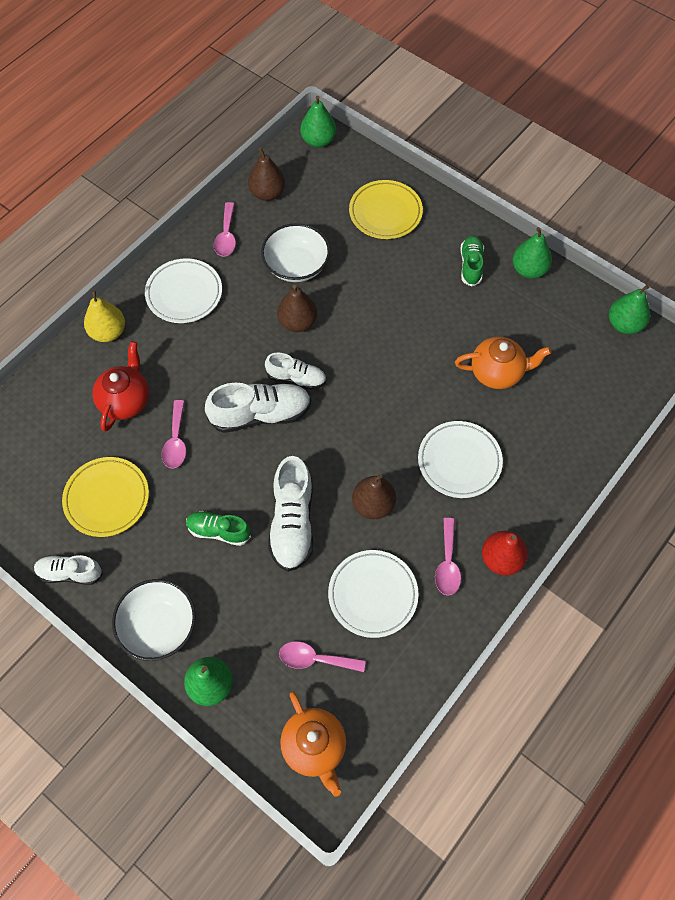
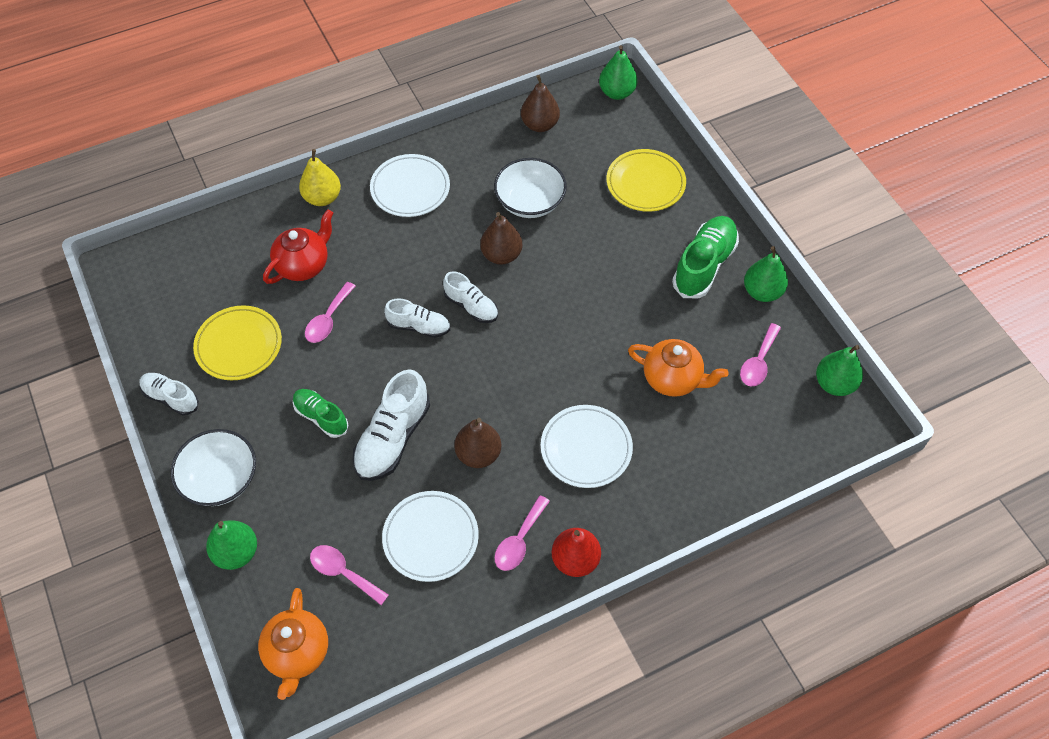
camera: 25 degrees right, 5 degrees down
(226, 236) = (479, 150): pink spoon -> pink spoon (758, 362)
(260, 414) = (419, 326): white shoe -> white shoe, size x0.61
(471, 265) = (704, 265): green shoe -> green shoe, size x1.63

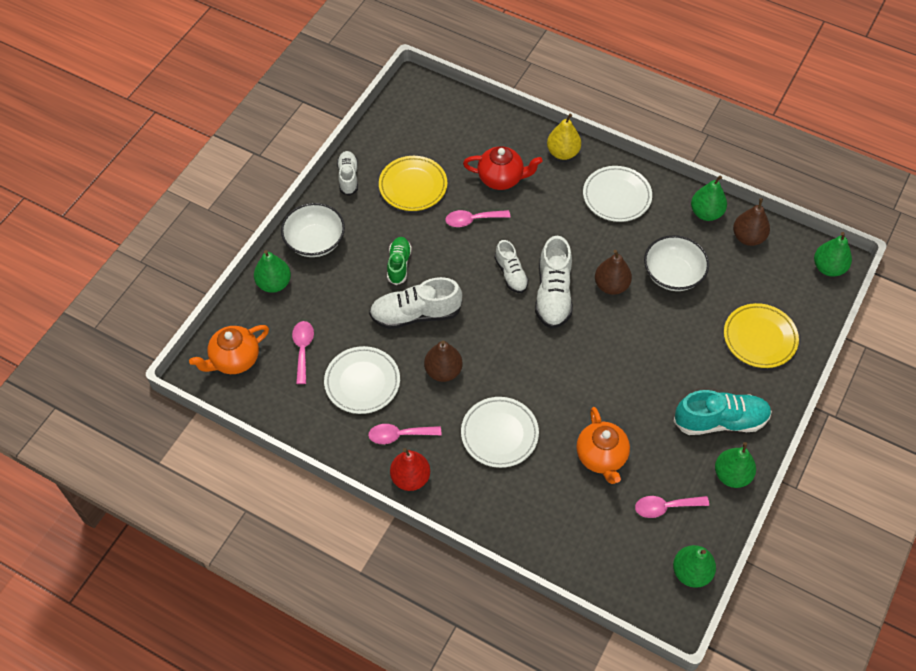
camera: 55 degrees right, 0 degrees up
(471, 306) = (553, 294): white shoe -> white shoe, size x1.63
(488, 137) = (706, 213): none -> green pear
(704, 265) = (720, 421): green shoe -> turquoise shoe

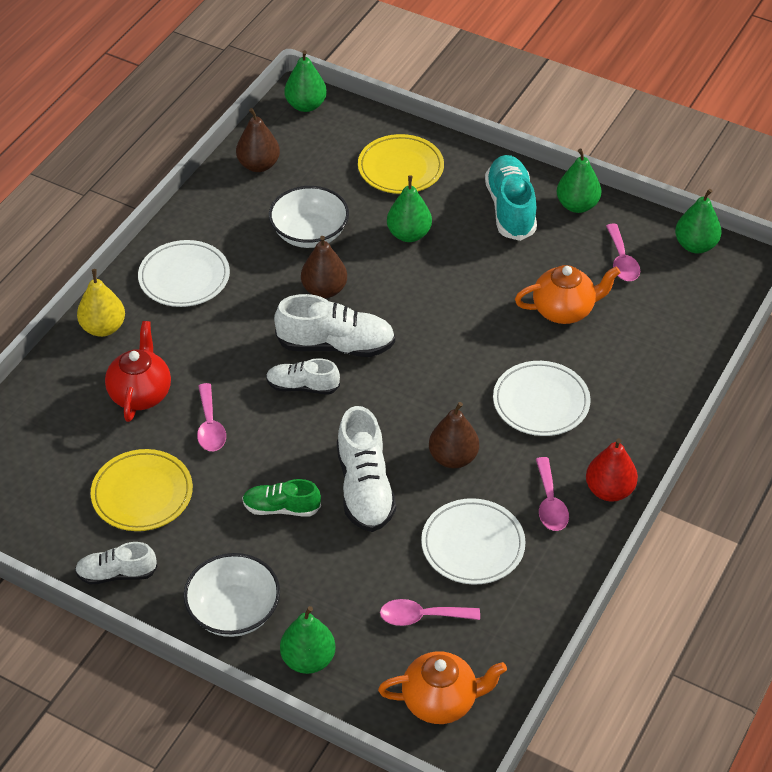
camera: 90 degrees left, 10 degrees down
(234, 359) = (441, 701): orange teapot -> orange teapot turned 60 degrees counterclockwise
(511, 274) = (302, 386): white shoe -> white shoe turned 150 degrees counterclockwise
(706, 213) = (219, 198): green pear -> green pear (409, 234)

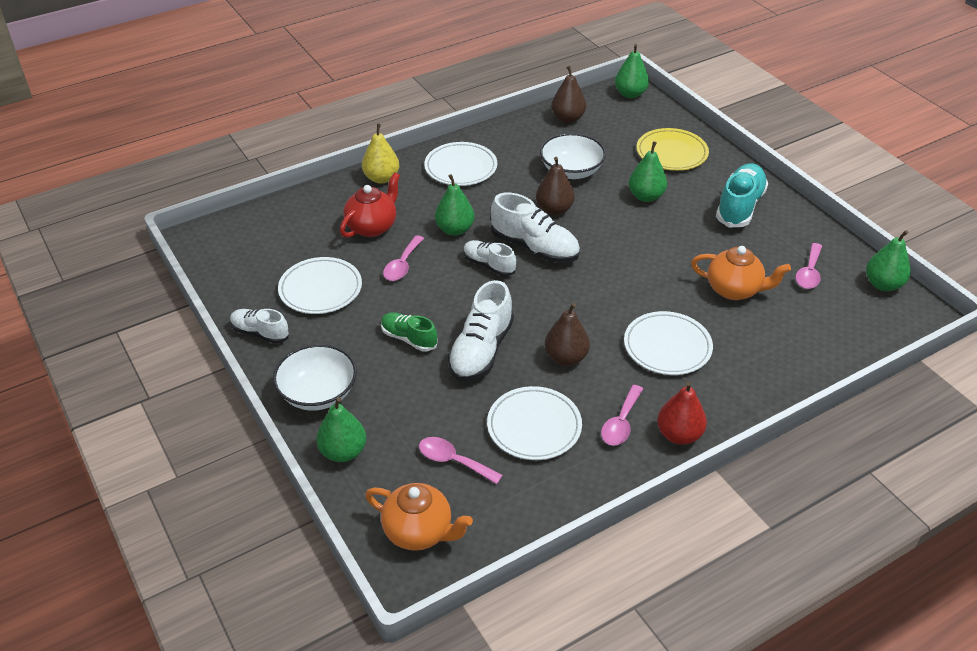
camera: 30 degrees right, 5 degrees down
(142, 494) = (320, 289): yellow plate -> white plate
(577, 205) = (797, 222): green pear -> green pear (455, 229)

